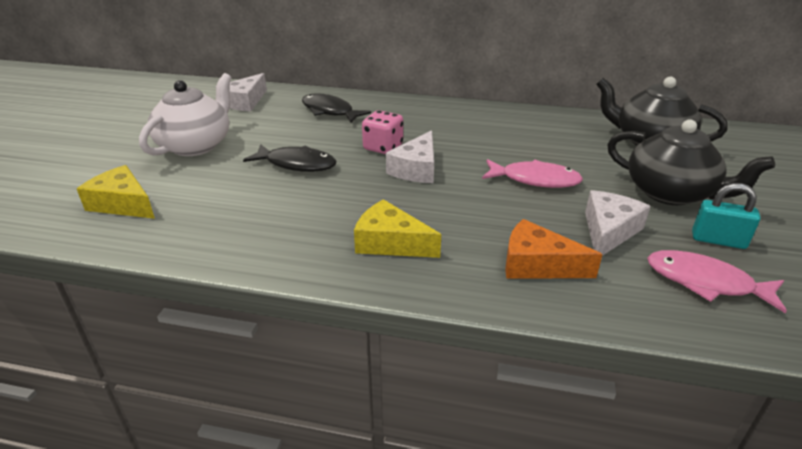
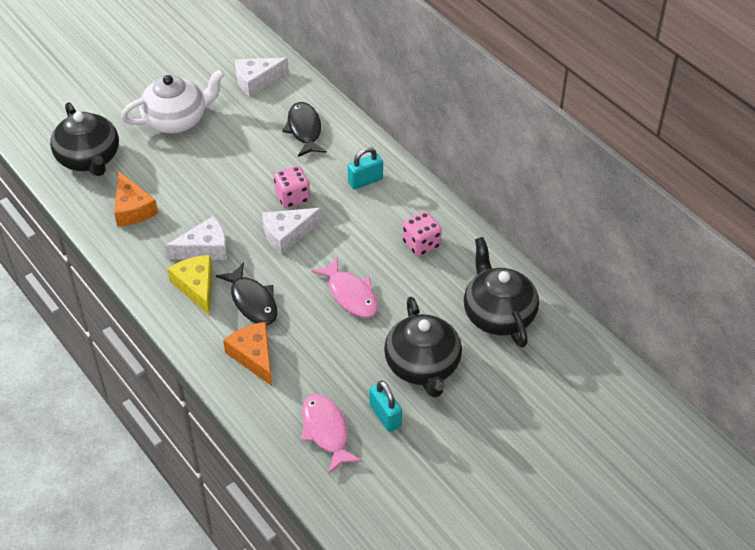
camera: 40 degrees right, 15 degrees up
(122, 204) = (89, 159): yellow cheese -> black teapot
(228, 218) = (133, 208): none -> orange cheese
(297, 164) = (218, 181): black fish -> black fish (252, 301)
(425, 118) = (365, 181): none -> turquoise padlock
(528, 131) = (421, 244): none -> pink dice
(608, 231) = (330, 364): white cheese -> white cheese (205, 248)

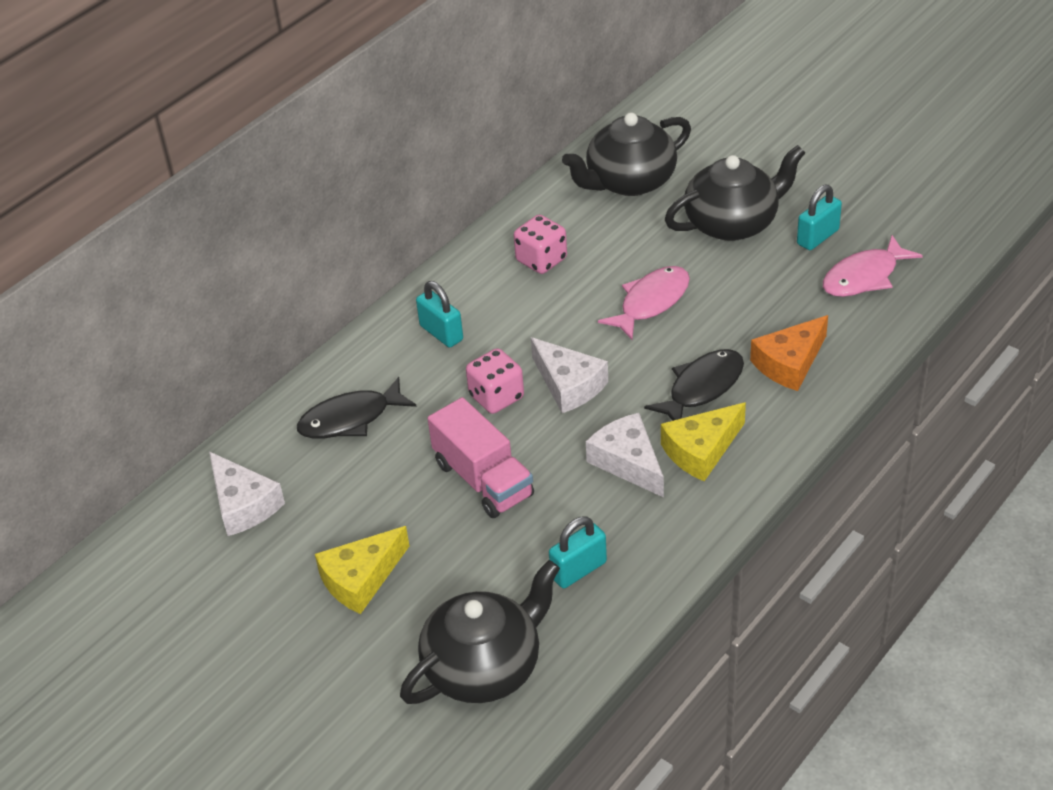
camera: 100 degrees left, 5 degrees down
(133, 208) = (578, 570): orange cheese -> turquoise padlock
(176, 120) = (361, 579): white teapot -> yellow cheese
(224, 180) = (483, 480): none -> pink truck

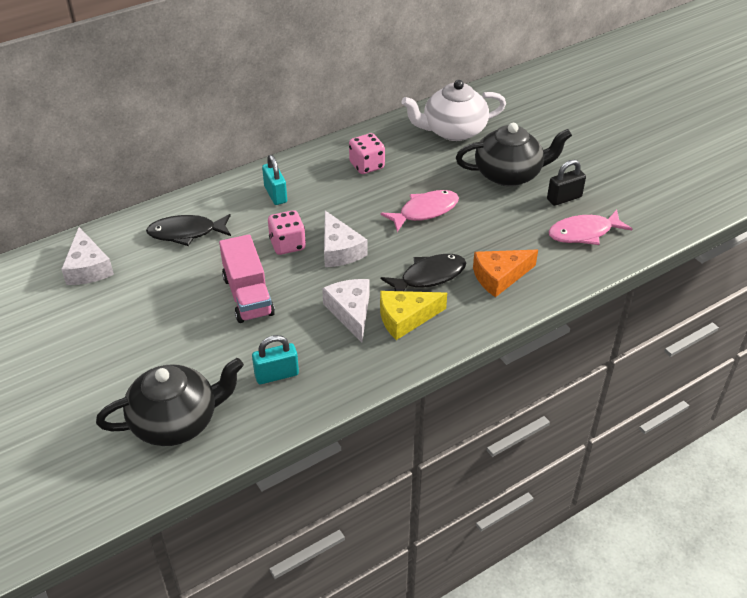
camera: 15 degrees right, 0 degrees up
(361, 579) = (132, 337): yellow cheese -> none
(629, 181) = (453, 131): black teapot -> white teapot
(817, 237) = (564, 198): turquoise padlock -> black padlock

